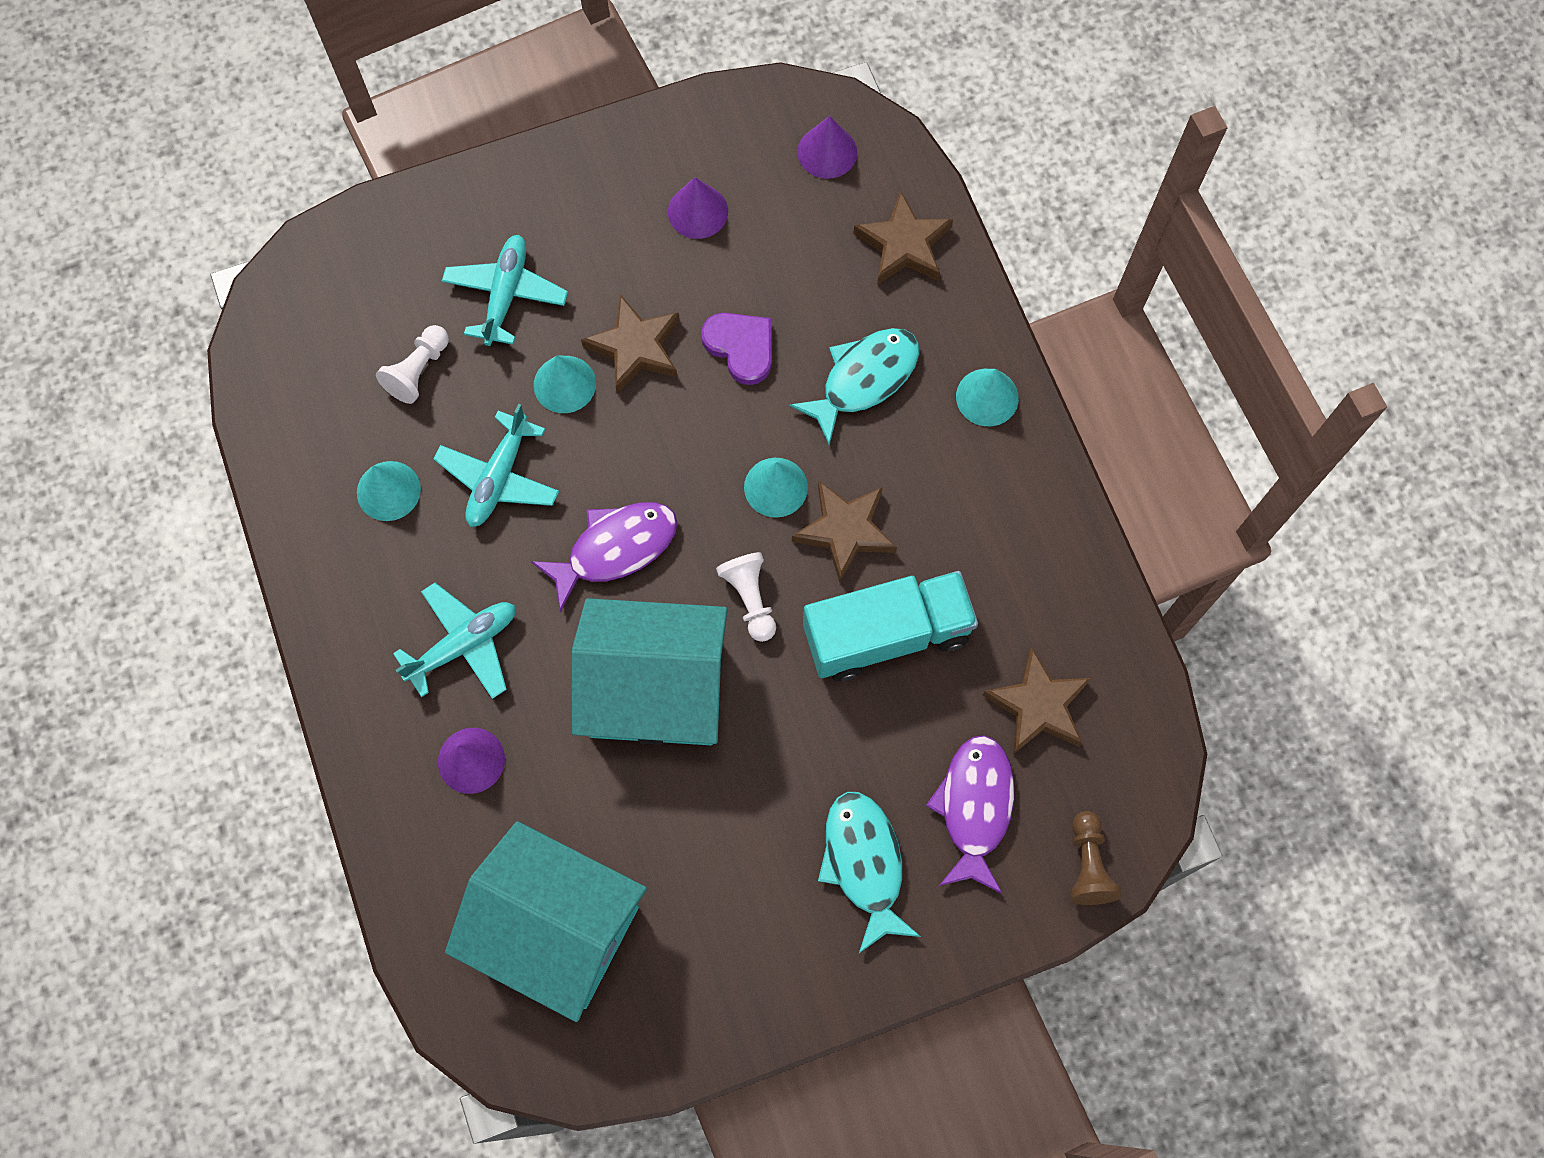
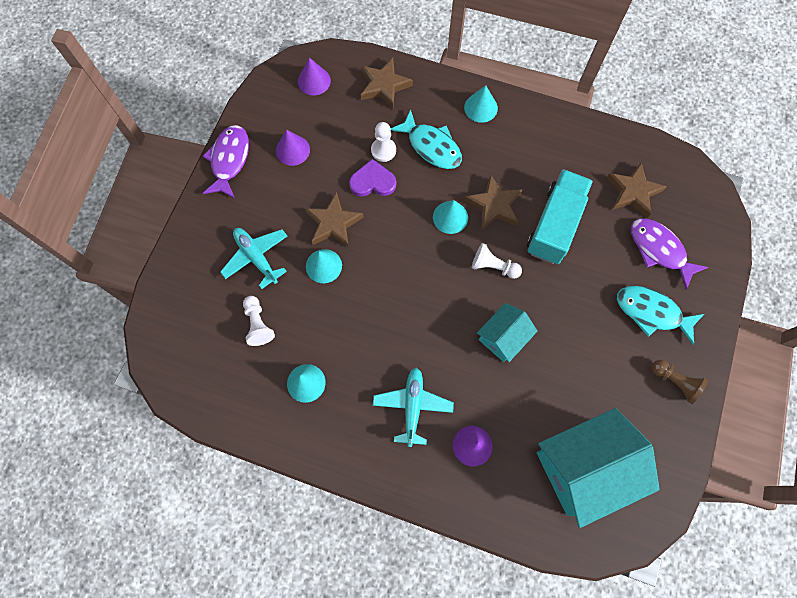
camera: 50 degrees left, 0 degrees up
(499, 477) = (343, 328): turquoise plane -> none
(615, 549) = (422, 304): purple fish -> purple fish (229, 160)
(655, 688) = (503, 337): turquoise house -> turquoise house, size x0.54
(801, 323) = (383, 150): none -> white pawn
(864, 379) = (431, 146): turquoise fish -> turquoise fish turned 135 degrees clockwise
(1088, 865) = (716, 226): brown pawn -> brown pawn (675, 382)

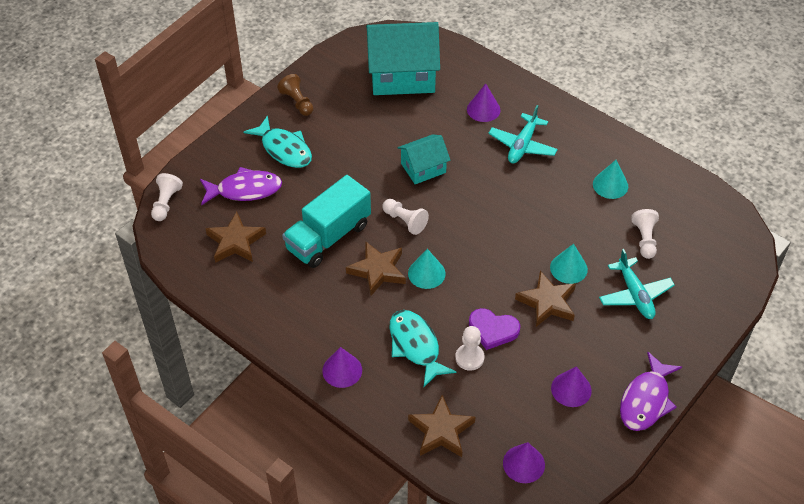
camera: 160 degrees left, 20 degrees down
(480, 107) = (342, 370): turquoise cone -> purple cone
(659, 250) = (245, 190): purple fish -> purple fish turned 75 degrees counterclockwise
(720, 211) = (166, 203): none -> white pawn

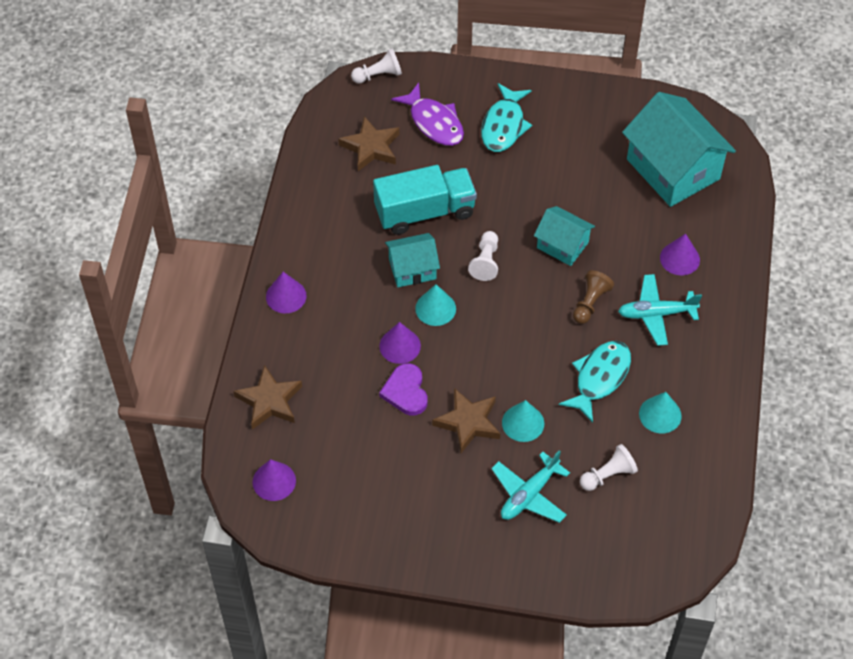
camera: 60 degrees right, 5 degrees up
(297, 102) = (570, 105): brown pawn -> brown pawn (590, 303)
(328, 237) = (425, 212): turquoise truck -> turquoise truck turned 150 degrees clockwise
(378, 270) = (412, 269): brown star -> turquoise house
(415, 346) = (347, 339): turquoise fish -> turquoise fish (599, 378)
(469, 358) = (361, 387): white pawn -> none
(571, 389) = (379, 485): purple cone -> purple cone (400, 346)
(646, 400) = (406, 554): purple fish -> none

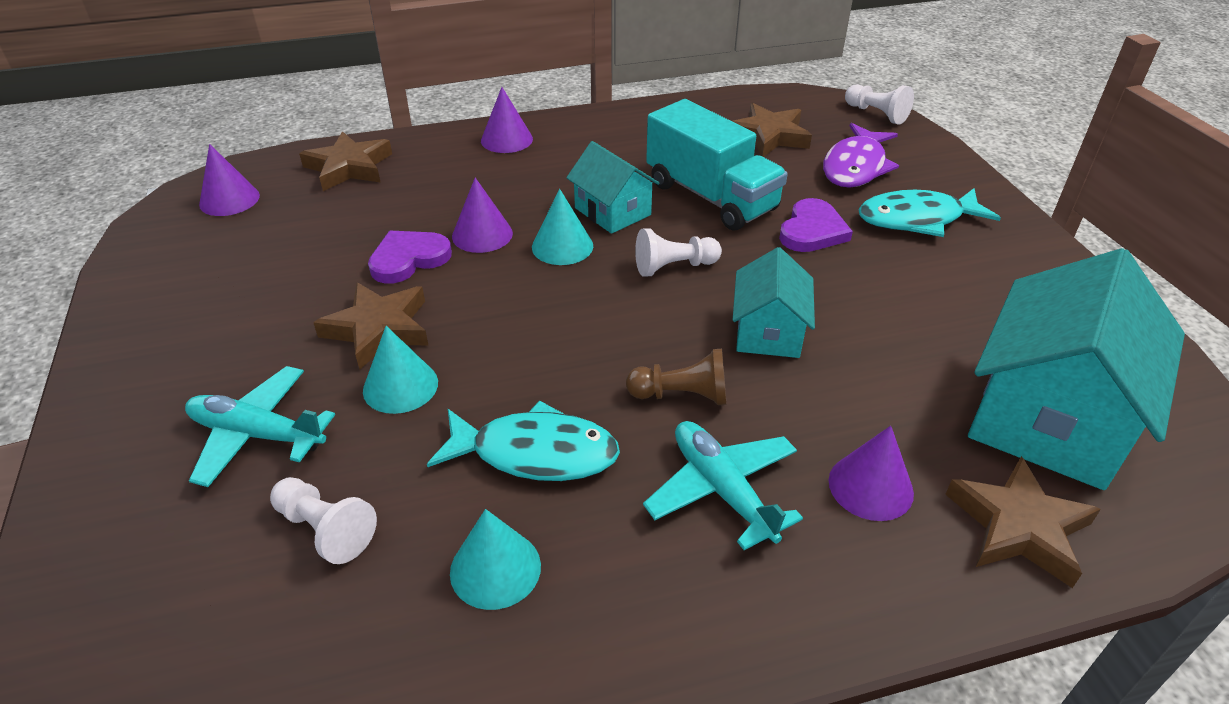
camera: 65 degrees right, 15 degrees down
(487, 180) = (812, 230): none -> purple heart
(723, 220) = (1018, 526): none -> brown star

